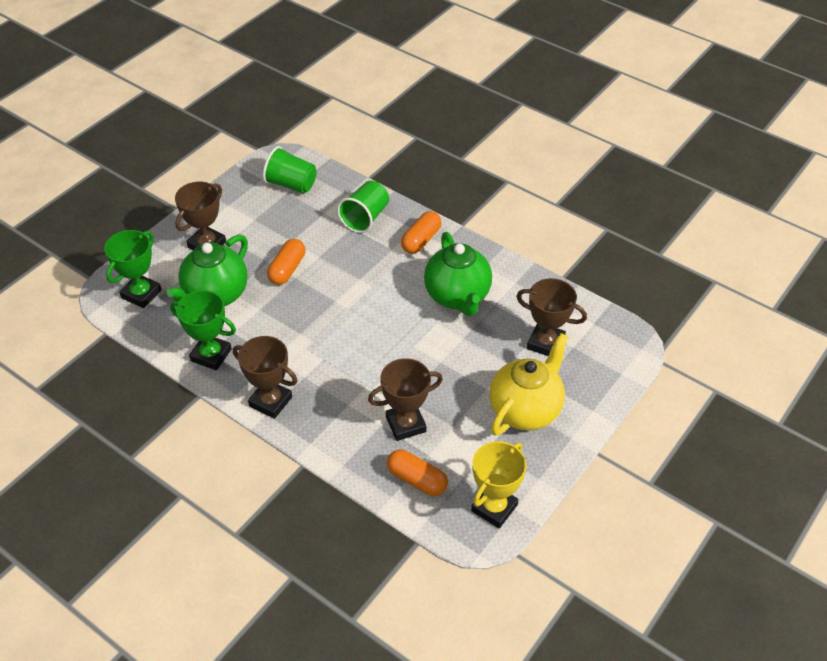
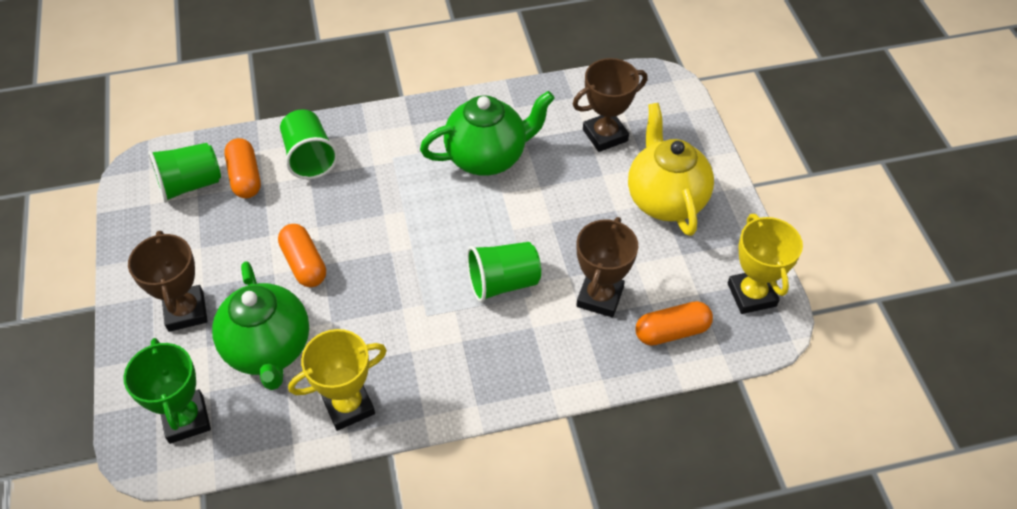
camera: 50 degrees left, 5 degrees up
(211, 355) = (348, 406): green trophy -> yellow trophy
(270, 401) = (465, 390): brown trophy -> none
(367, 368) = (503, 282): none -> green cup
(421, 240) = (388, 136): orange capsule -> orange capsule (245, 177)
(457, 296) = (487, 157): green teapot -> green teapot turned 45 degrees counterclockwise

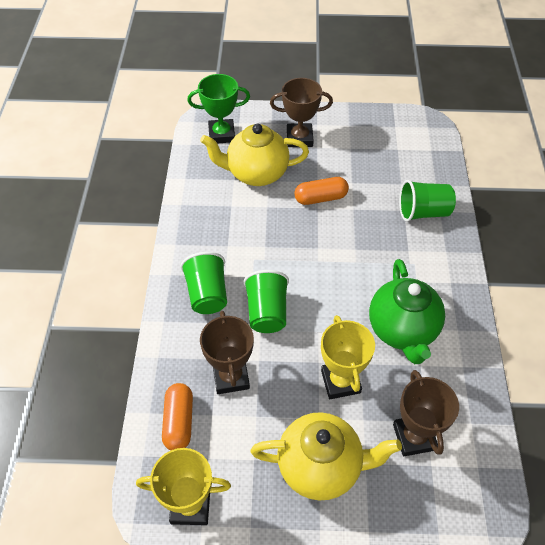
camera: 105 degrees right, 0 degrees up
(190, 184) = (408, 146): green cup -> green cup (207, 294)
(245, 177) = (409, 174): orange capsule -> none
(269, 349) = (256, 174): green teapot -> yellow teapot
(348, 406) = (199, 207): yellow trophy -> yellow trophy (340, 381)
(599, 297) = (231, 377): brown trophy -> brown trophy turned 45 degrees clockwise

